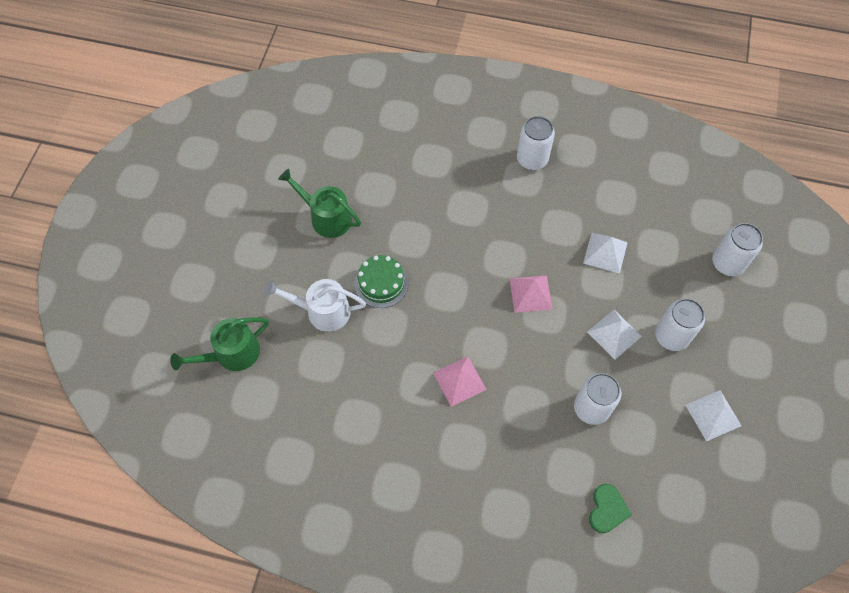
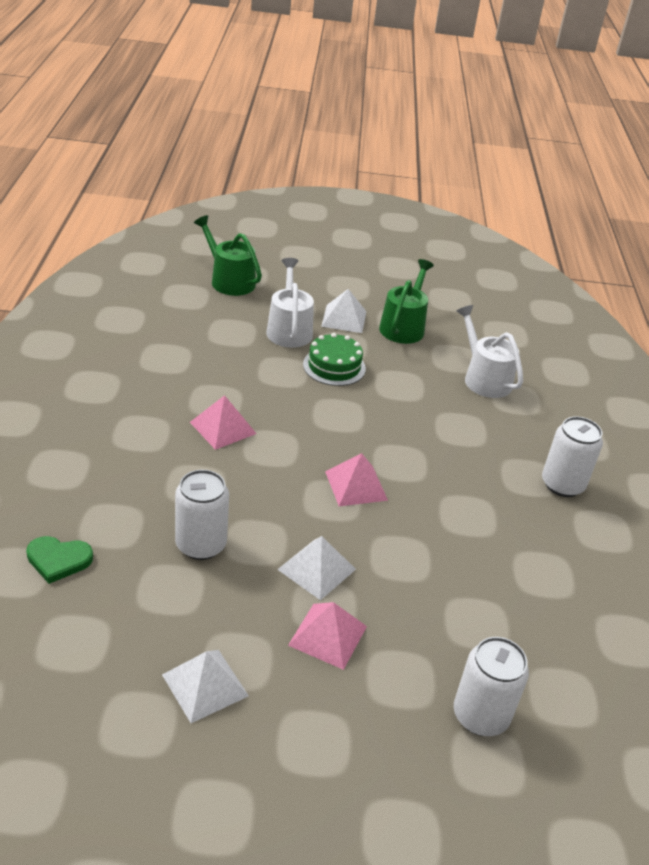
camera: 75 degrees right, 25 degrees down
(405, 175) = (484, 378): none -> white watering can
(605, 252) = (444, 560): white pyramid -> white pyramid (344, 318)
(671, 336) = (328, 635): white can -> pink pyramid

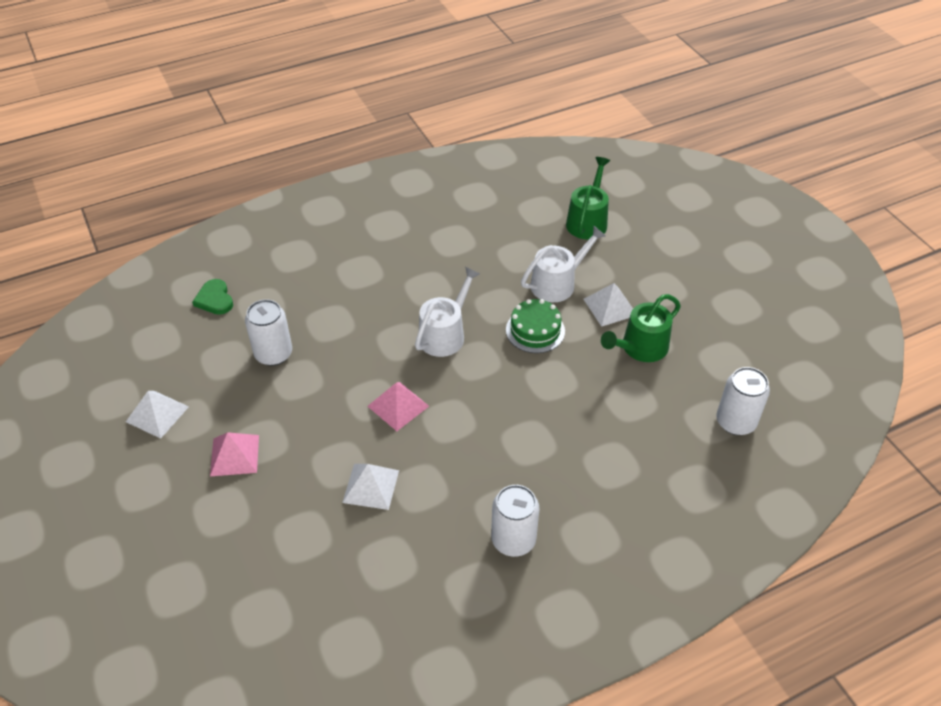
camera: 65 degrees right, 10 degrees up
(223, 428) = (400, 306): pink pyramid -> none
(316, 569) = (293, 422): white pyramid -> white pyramid (371, 486)
(403, 327) = (640, 348): green watering can -> green watering can turned 150 degrees clockwise
(480, 715) = (213, 570): white can -> white can (735, 422)
(484, 378) = (618, 431): white watering can -> white watering can (445, 334)

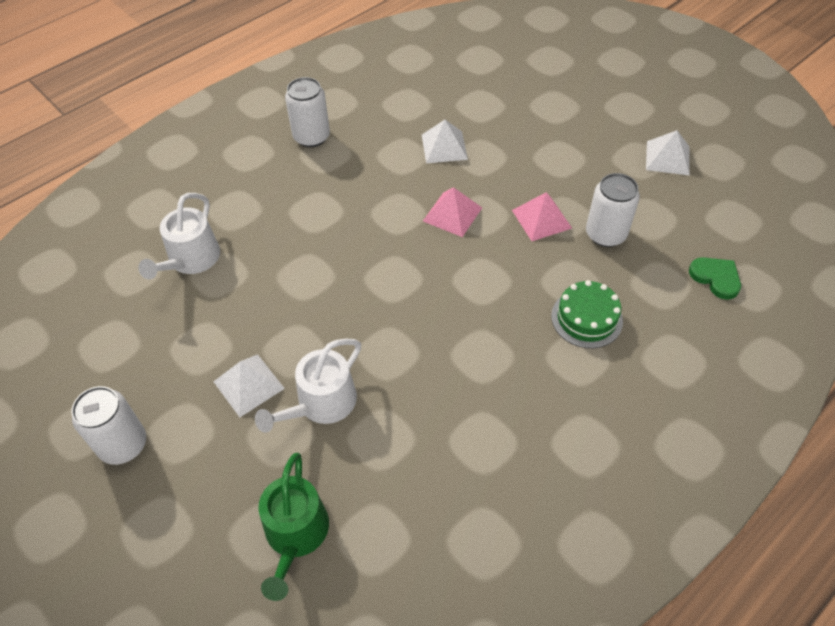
camera: 165 degrees right, 5 degrees up
(234, 455) = (573, 143): pink pyramid -> pink pyramid (541, 219)
(445, 334) = (437, 299): white watering can -> white watering can (191, 260)
(535, 330) = (335, 329): green cake -> green cake (586, 318)
(640, 348) = (208, 337): green watering can -> none
(735, 422) = (107, 276): white can -> white can (123, 445)

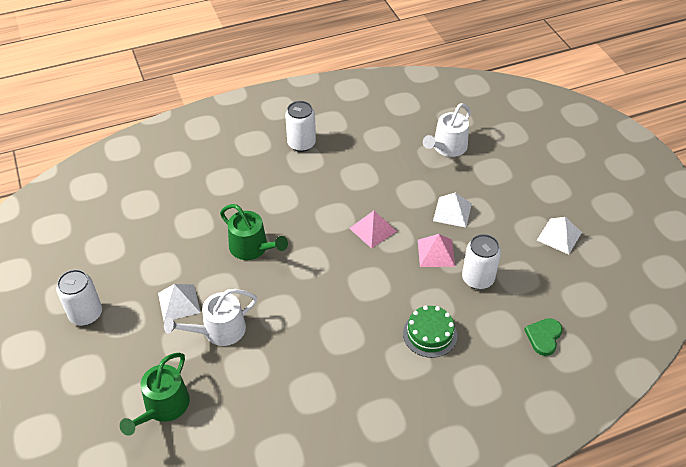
camera: 20 degrees right, 5 degrees down
(191, 260) = (180, 207): white watering can -> white watering can (447, 147)
(312, 282) = (252, 248): none -> green watering can
(444, 147) = (392, 178): white pyramid -> white pyramid (452, 212)
(716, 278) = (543, 337): green heart -> green heart turned 135 degrees counterclockwise

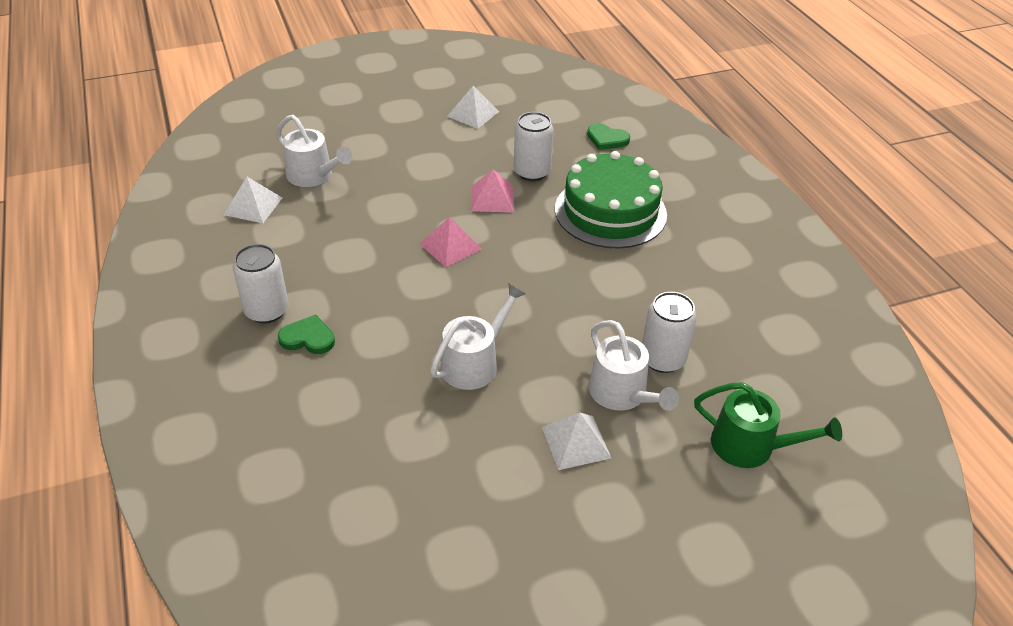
camera: 90 degrees left, 5 degrees down
(86, 314) = (604, 564): white can -> white can (662, 359)
(252, 248) = (474, 363): green watering can -> white watering can
(277, 165) = (308, 338): none -> green heart
(429, 334) = (610, 212): green cake -> green cake, size x1.83
(452, 212) = (428, 181): white pyramid -> white pyramid (253, 206)

